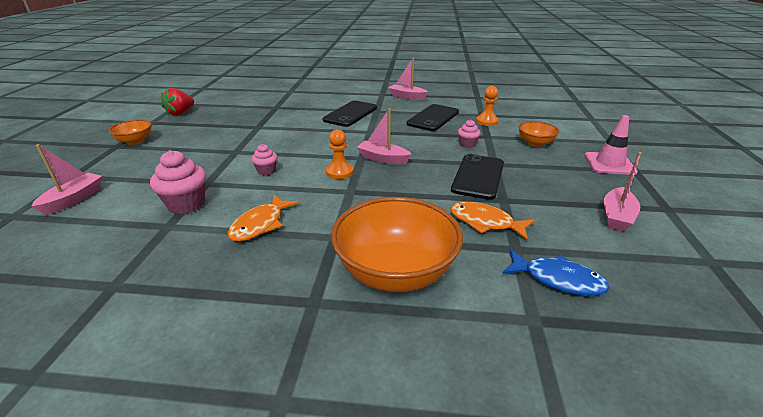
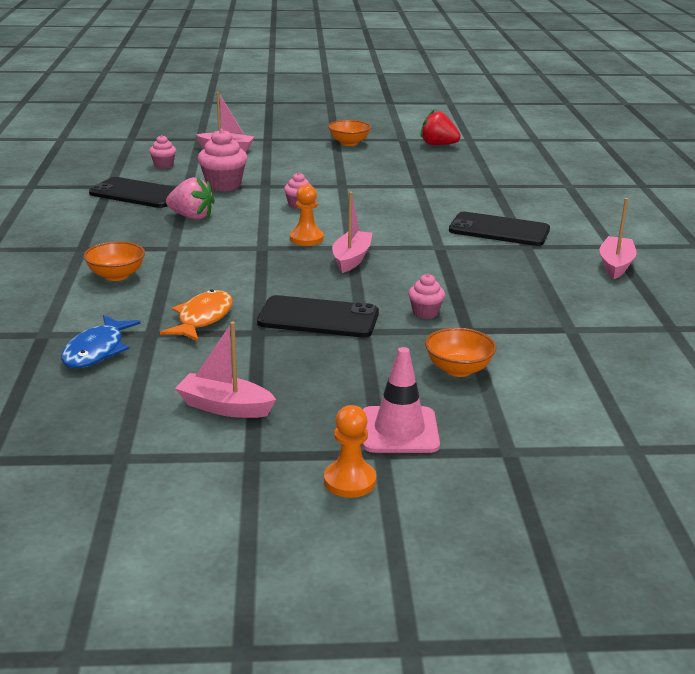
camera: 80 degrees right, 5 degrees down
(81, 242) = (163, 165): none -> pink cupcake
(260, 224) = (191, 217): orange fish -> pink strawberry
(395, 272) = (116, 275): orange bowl -> orange bowl, size x0.50
(433, 118) = (523, 287): black phone -> black phone (137, 194)
(487, 121) = (537, 332): orange pawn -> orange pawn (350, 481)

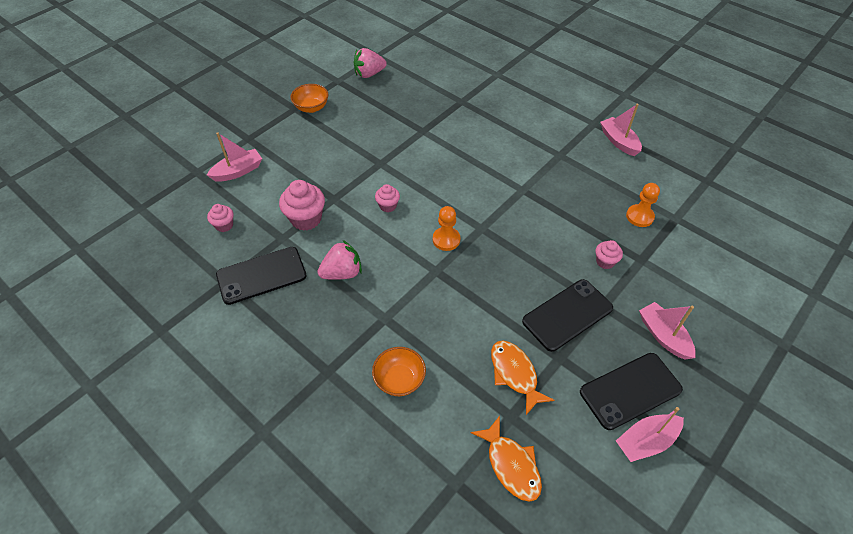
camera: 45 degrees left, 25 degrees up
(97, 351) = (511, 465): blue fish -> orange fish
(350, 481) = (772, 437): orange pawn -> orange pawn (639, 216)
(351, 259) = (499, 240): pink boat -> pink boat (663, 336)
(399, 430) = (733, 375): pink traffic cone -> none
(438, 145) = (369, 74): red strawberry -> pink strawberry
(458, 369) = (684, 299): orange bowl -> none
(499, 230) = (527, 148): black phone -> black phone (630, 390)

